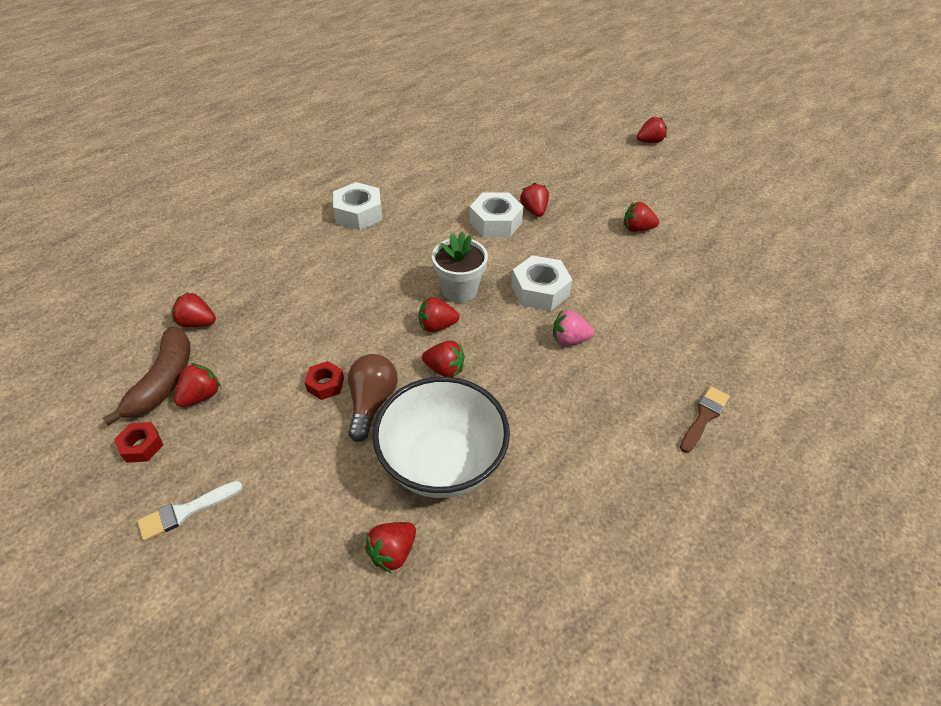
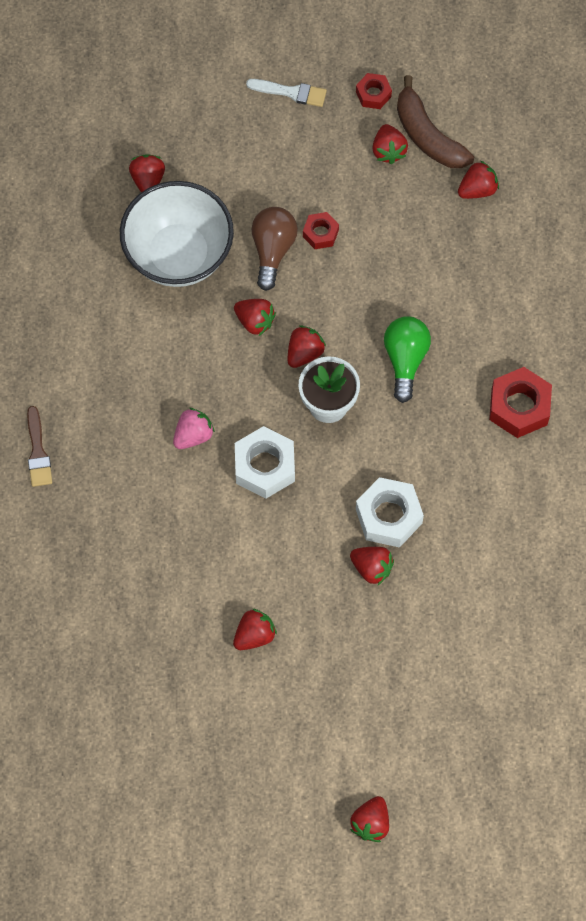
camera: 135 degrees right, 20 degrees up
(186, 511) = (291, 92): white brush -> white brush turned 90 degrees clockwise
(359, 213) = (519, 407): white nut -> red nut
(372, 403) = (272, 250): brown light bulb -> brown light bulb turned 135 degrees counterclockwise
(383, 276) = (405, 360): none -> green light bulb
(445, 369) = (255, 321): red strawberry -> red strawberry turned 120 degrees counterclockwise

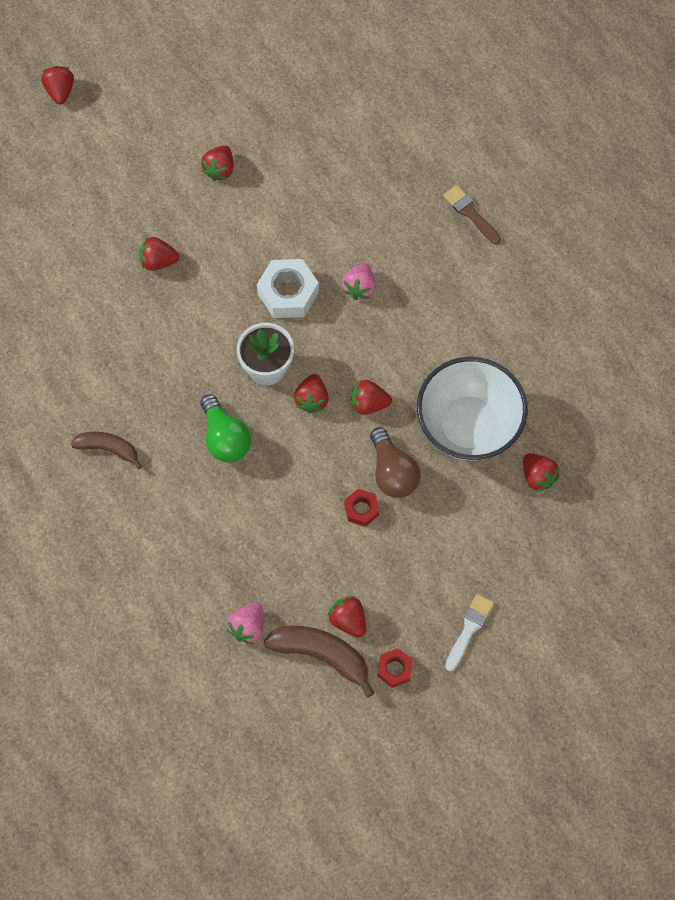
camera: 150 degrees right, 0 degrees up
(291, 92) = (469, 629): white brush -> white brush turned 135 degrees clockwise
(388, 516) = (167, 306): white nut -> none
(477, 189) = (248, 627): red strawberry -> pink strawberry
(519, 407) = (108, 449): red nut -> brown banana

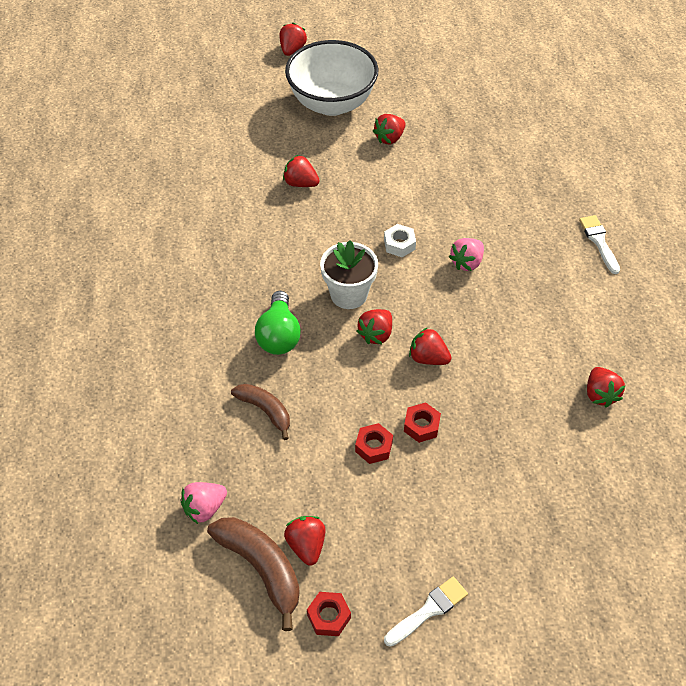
camera: 25 degrees right, 15 degrees down
(108, 449) = (171, 304): brown banana -> brown banana (265, 410)
(288, 293) = (399, 244): white nut -> white nut, size x0.57
(392, 472) = (421, 426): brown light bulb -> red nut
(468, 426) = (517, 414): white bowl -> white bowl (332, 103)
(470, 213) = (599, 241): brown brush -> white brush
(537, 476) = (570, 489): red strawberry -> red strawberry (600, 394)

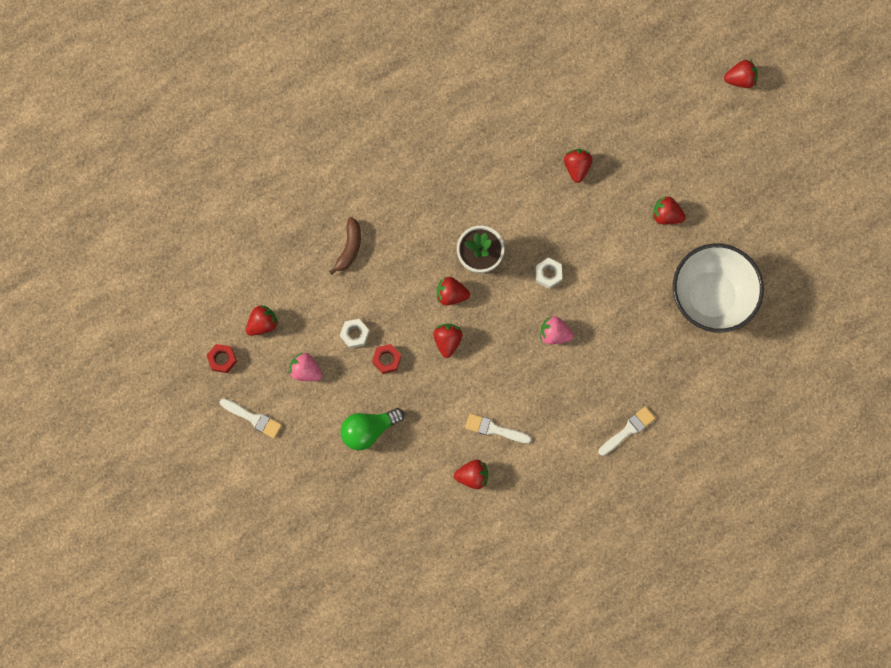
camera: 65 degrees right, 25 degrees up
(204, 508) = (259, 246): pink strawberry -> pink strawberry (306, 370)
(261, 567) = (235, 303): brown banana -> none
(279, 335) = (417, 225): green light bulb -> green light bulb (369, 429)
(332, 103) = (686, 147): white bowl -> white bowl (710, 296)
(373, 447) = (354, 334): red nut -> white nut
(552, 353) = (494, 429): none -> white brush
(600, 394) = (472, 475): red strawberry -> red strawberry turned 150 degrees counterclockwise

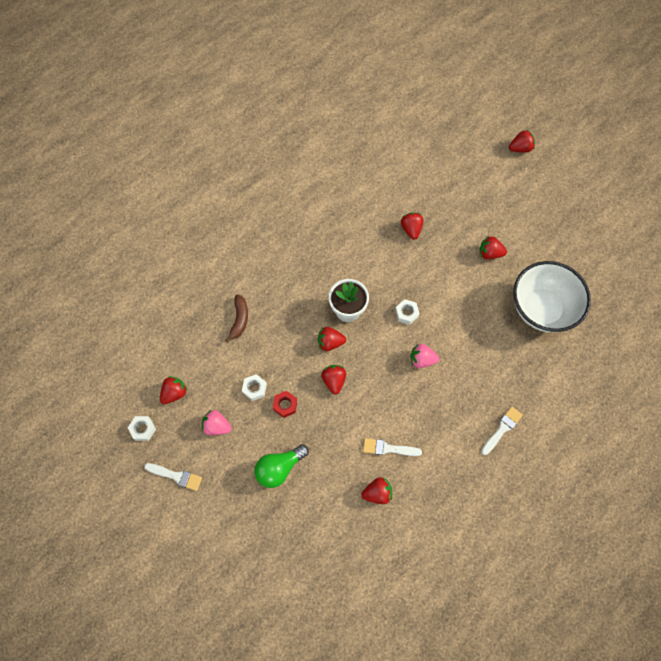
camera: 10 degrees left, 10 degrees down
(222, 359) = (143, 429): red nut -> white nut

